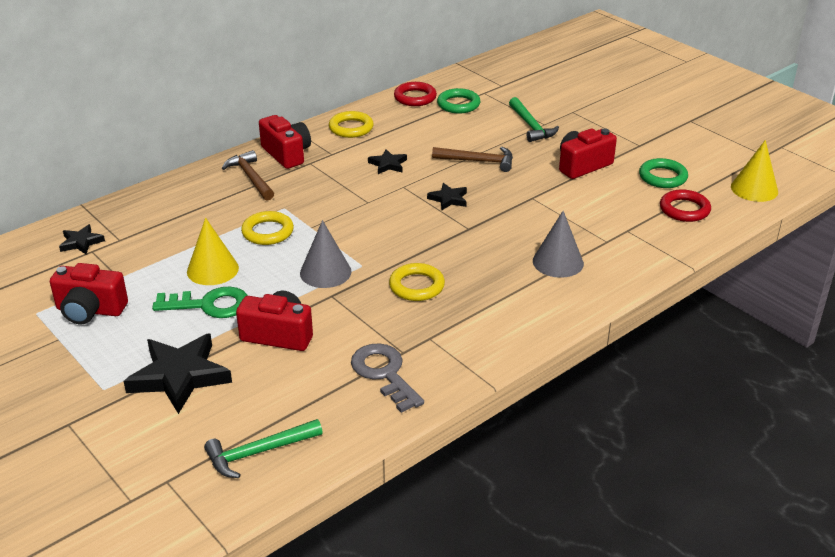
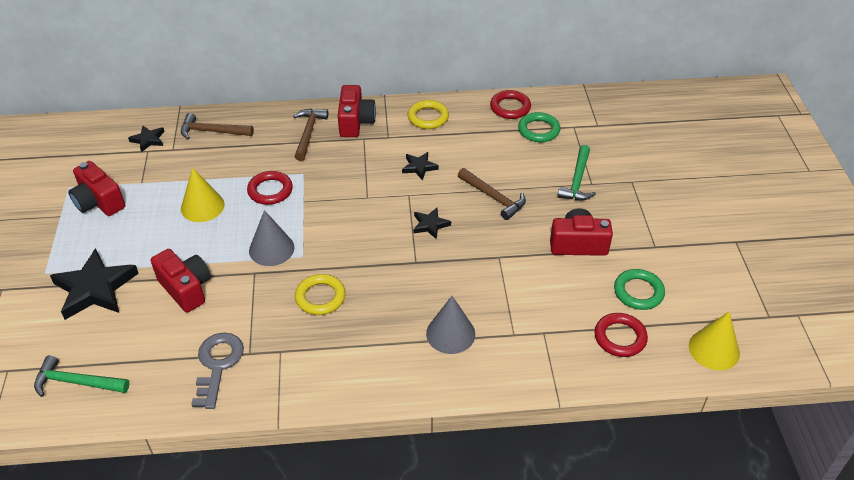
camera: 35 degrees right, 10 degrees up
(146, 211) = (212, 131): none -> brown hammer
(209, 305) = (170, 237): green key -> none
(267, 232) = (270, 190): yellow ring -> red ring

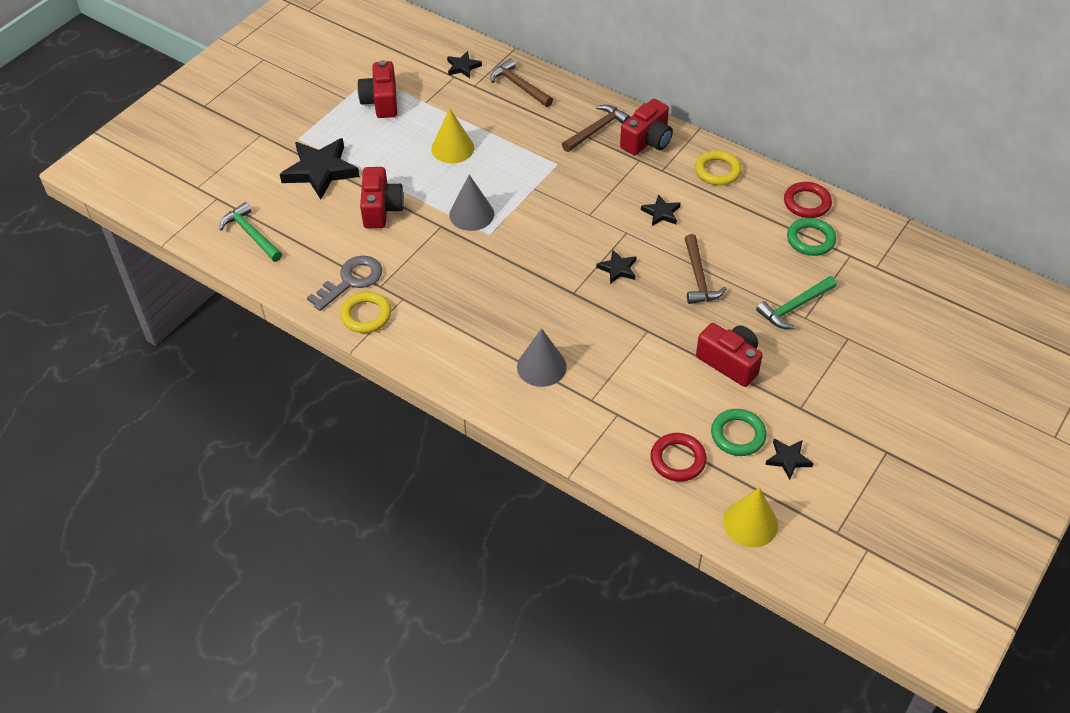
camera: 40 degrees right, 5 degrees up
(270, 190) = (516, 164): red ring -> none
(320, 297) = (471, 275): yellow ring -> yellow ring (366, 315)
(686, 287) = (788, 459): none -> black star

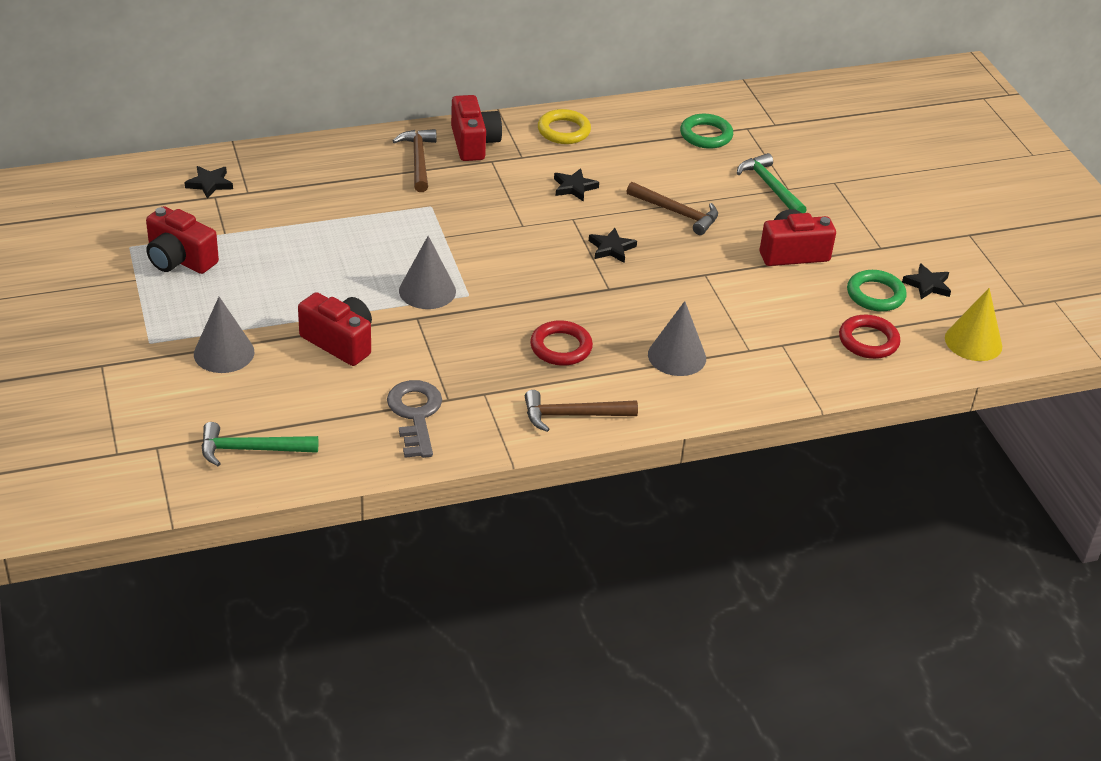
camera: 55 degrees left, 10 degrees down
(320, 171) = (224, 353): black star -> grey cone
(366, 315) = (476, 429): yellow ring -> none
(452, 148) = (318, 253): yellow cone -> none
(519, 86) = (291, 168): brown hammer -> brown hammer (572, 415)
(794, 307) = (770, 187): green hammer -> green hammer turned 150 degrees clockwise
(807, 203) = (662, 112): red ring -> red ring (561, 347)

